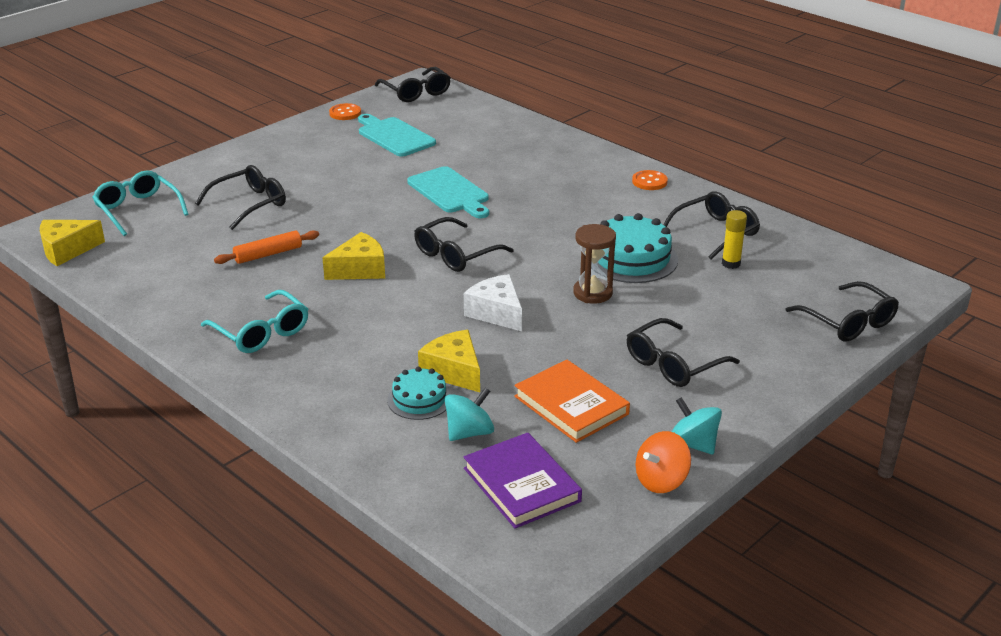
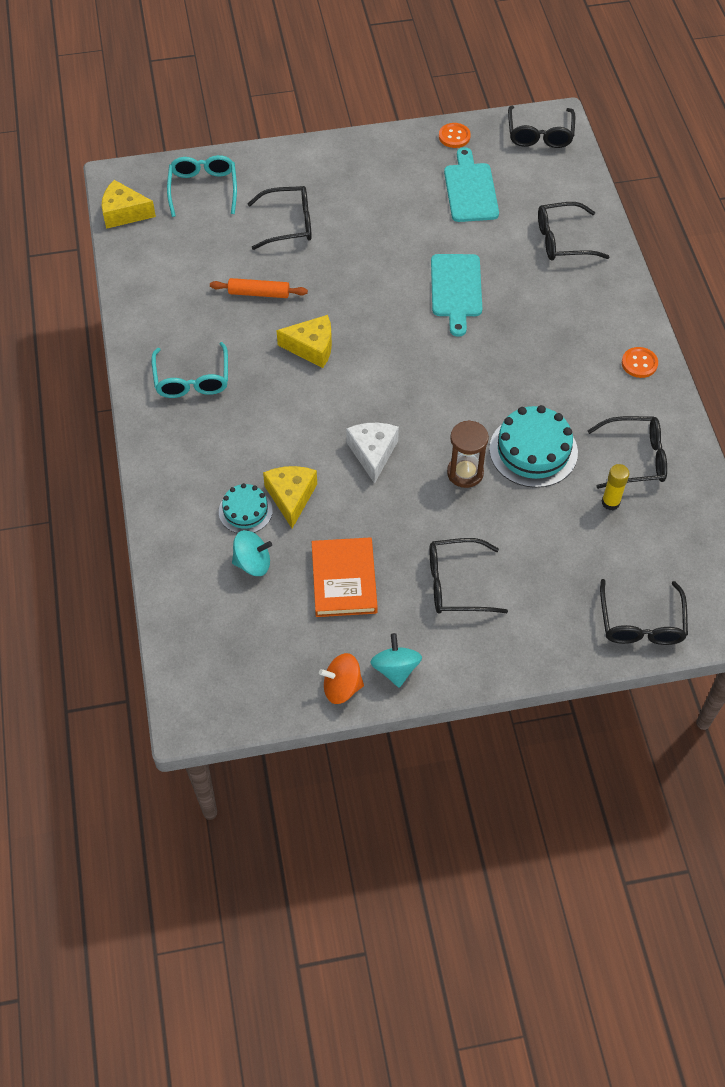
camera: 35 degrees right, 25 degrees up
(455, 255) = (397, 369): black glasses -> black glasses (562, 240)
(521, 485) = (247, 631): purple book -> none

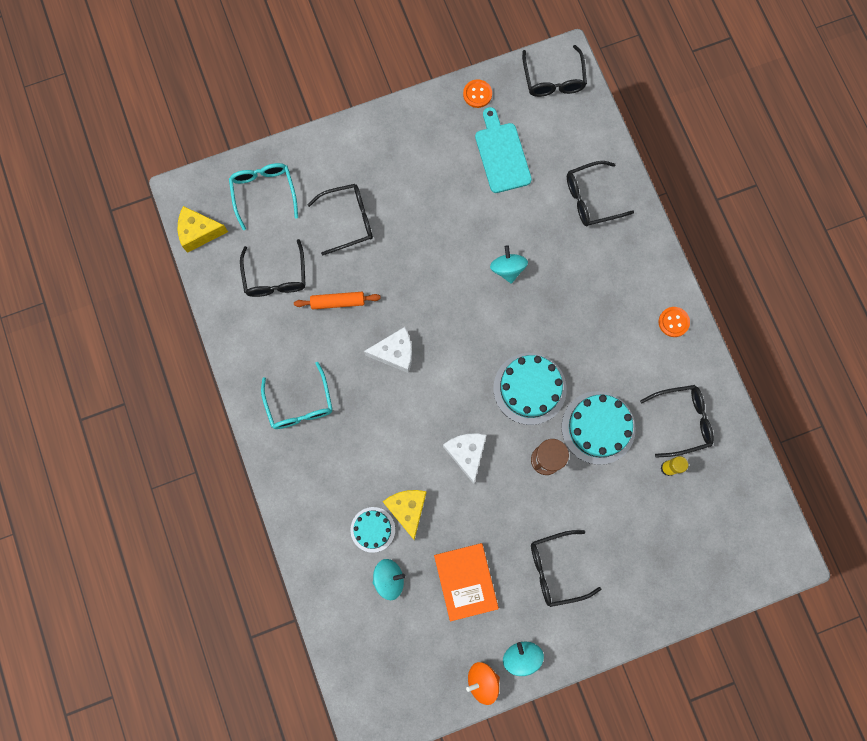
camera: 10 degrees left, 20 degrees up
(312, 347) = (395, 353): yellow cheese -> white cheese
(456, 289) = (507, 269): turquoise cutting board -> turquoise spinning top
(459, 402) = (529, 388): none -> turquoise cake
(641, 623) = (707, 579): black glasses -> black glasses (275, 277)

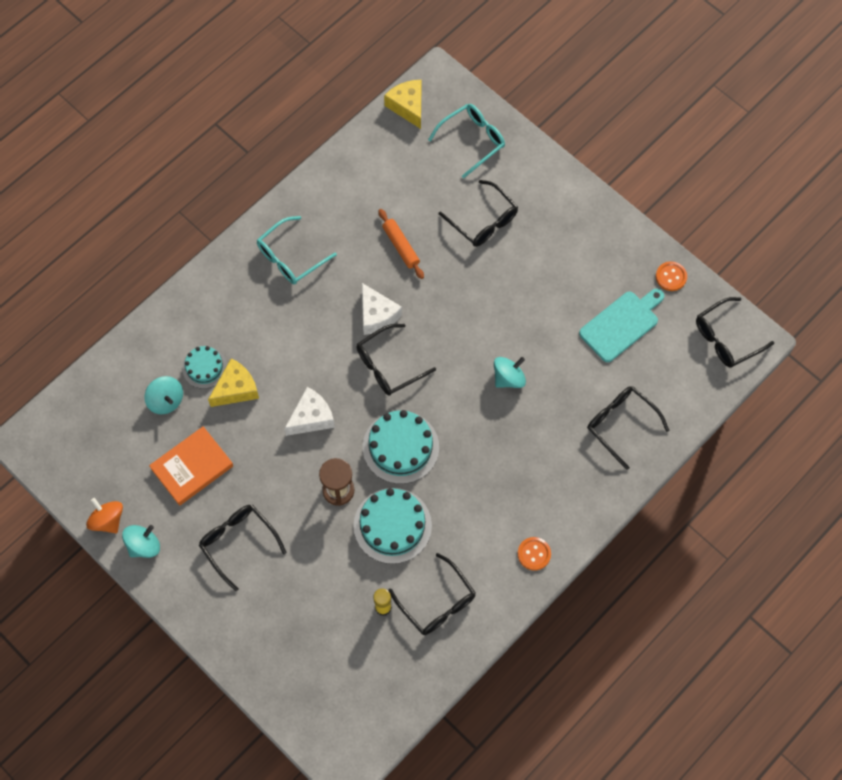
camera: 65 degrees right, 10 degrees down
(275, 277) = (398, 185): black glasses -> black glasses (388, 366)

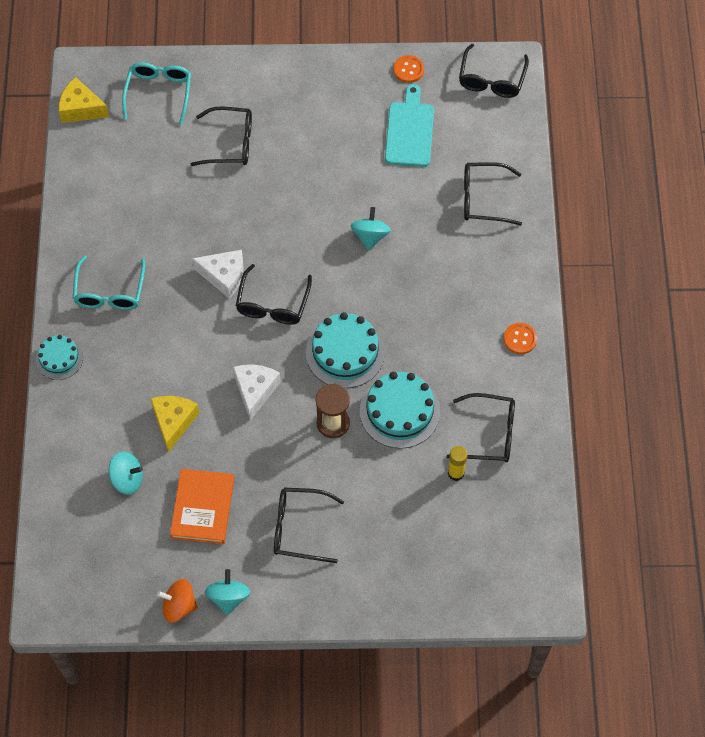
camera: 45 degrees left, 5 degrees down
(204, 367) = (131, 429): turquoise cake -> turquoise cake (59, 358)
(400, 246) = (187, 213): orange rolling pin -> none

